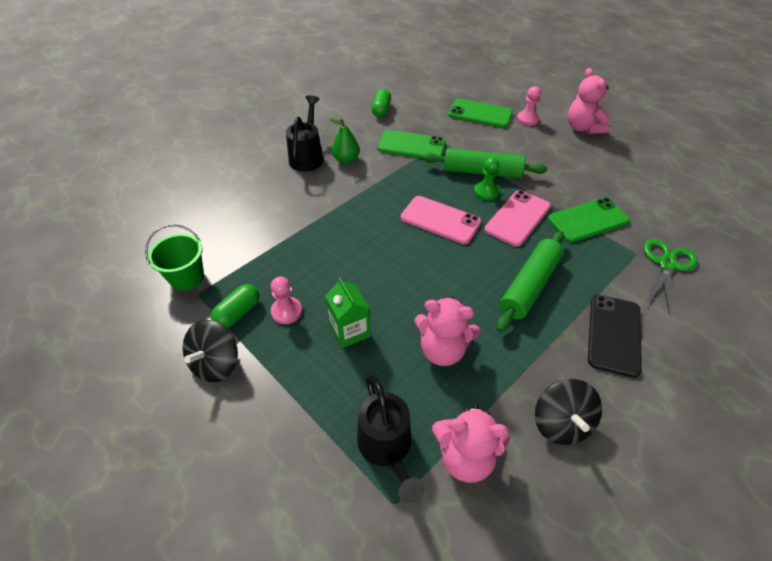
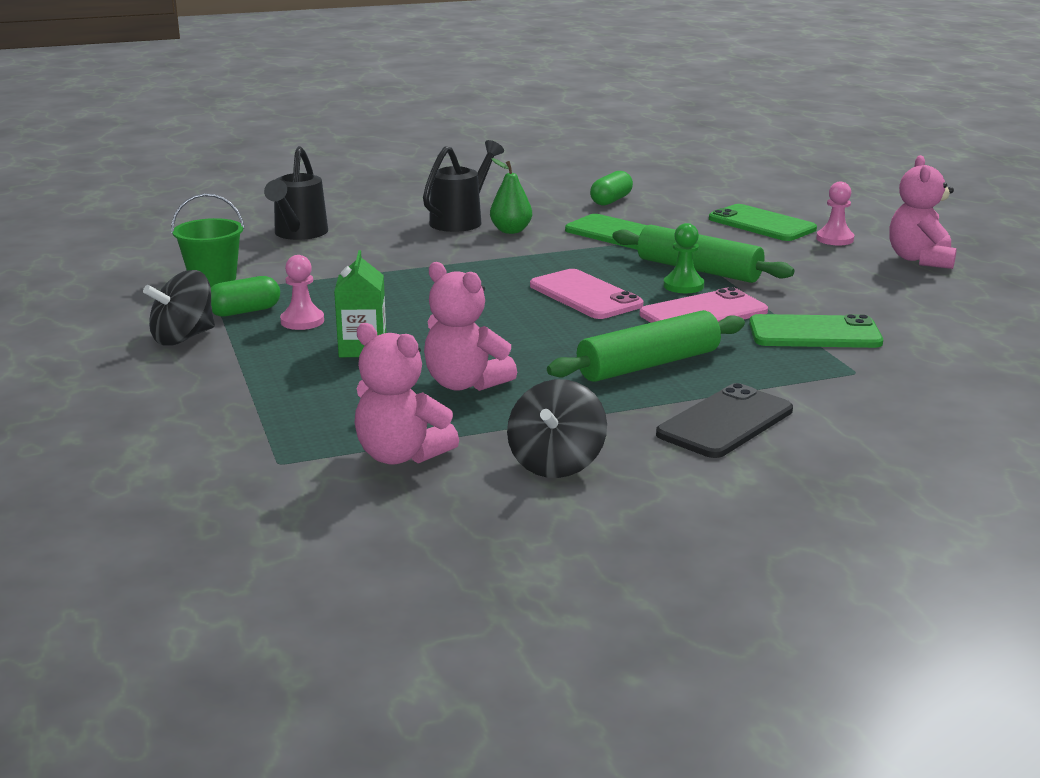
camera: 25 degrees right, 25 degrees down
(387, 448) = (313, 429): black watering can -> black watering can (298, 234)
(666, 264) = (894, 389): green scissors -> none

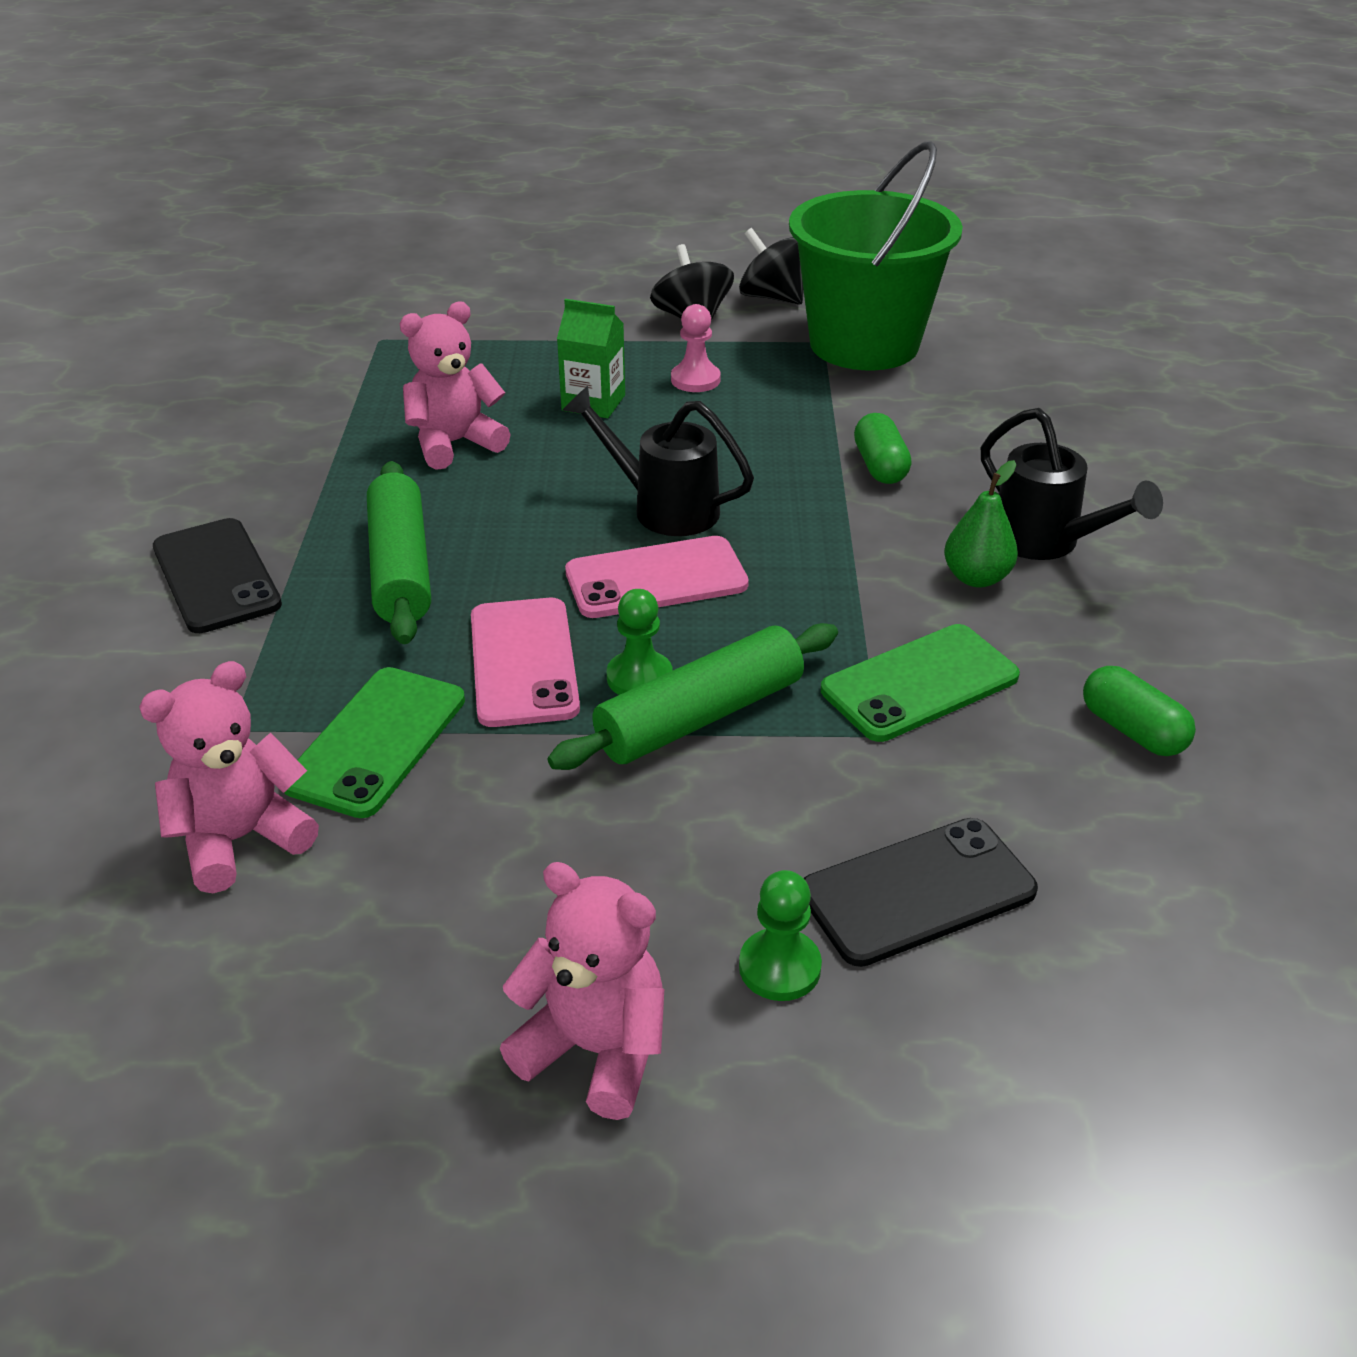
camera: 110 degrees right, 15 degrees up
(213, 279) = (864, 344): green bucket -> green bucket, size x2.00
(244, 311) = (746, 353): green capsule -> green capsule (880, 466)
(298, 234) = (1019, 409): black watering can -> black watering can (664, 508)
(401, 455) = (337, 389): pink teddy bear -> pink teddy bear (241, 839)
(556, 463) = (242, 458): black spinning top -> black spinning top (772, 297)
(762, 224) = (918, 892): green phone -> black phone
(835, 239) = (779, 967): pink pawn -> green pawn

